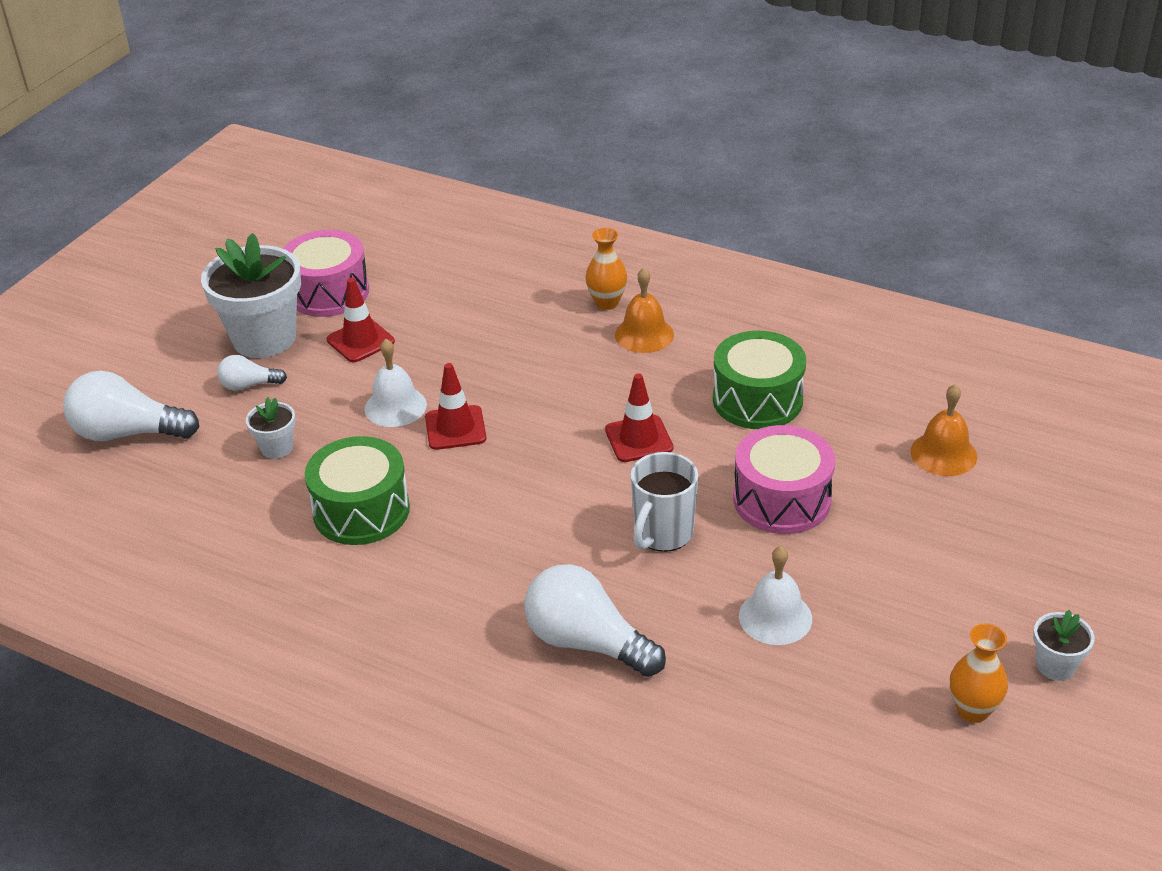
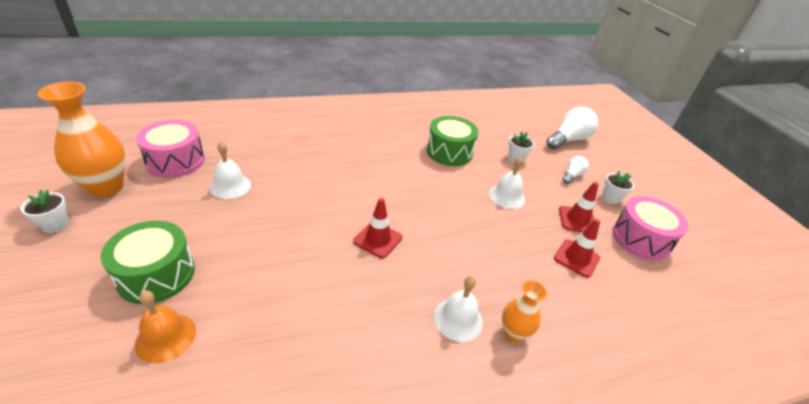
camera: 130 degrees right, 0 degrees up
(264, 338) = (610, 198): white flower pot -> white flower pot, size x0.46
(455, 428) = (468, 200): red traffic cone -> red traffic cone (576, 258)
(586, 642) = (307, 146): white light bulb -> none
(644, 334) = (458, 319): orange bell -> white bell
(662, 534) = (316, 197): white mug -> none
(757, 400) = (334, 307): green drum -> green drum (156, 274)
(782, 500) = (266, 244): pink drum -> pink drum (175, 161)
(972, 710) = (106, 187): orange vase -> orange vase, size x1.85

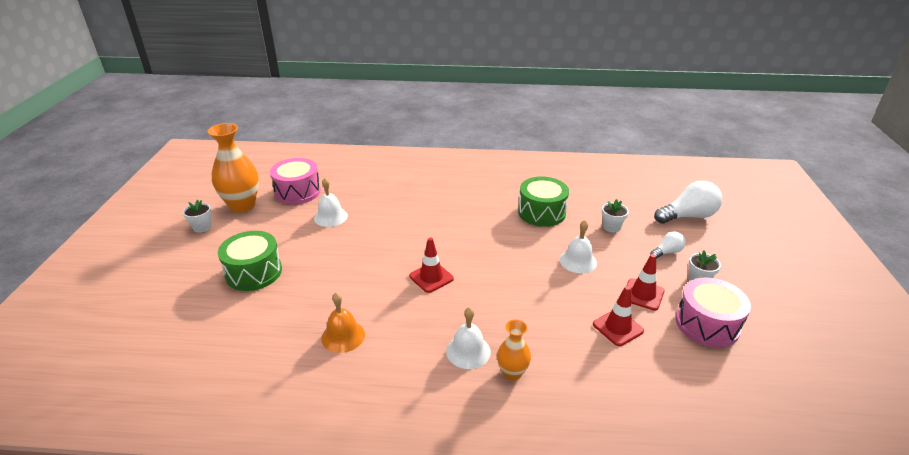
camera: 25 degrees right, 5 degrees down
(166, 337) = (245, 314): orange bell -> orange bell (343, 336)

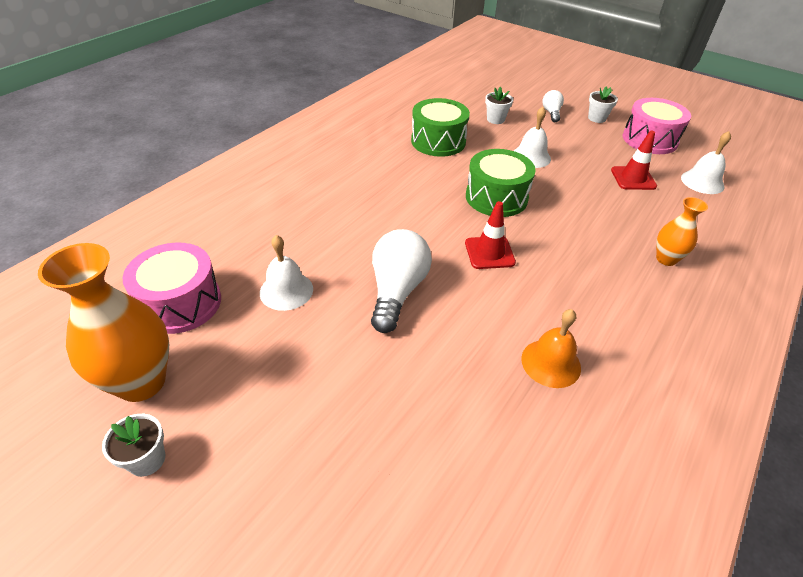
camera: 60 degrees left, 10 degrees up
(254, 272) = (348, 418): green drum -> green drum (496, 197)
(468, 351) = (624, 274): white bell -> white bell (702, 182)
(643, 294) = (598, 148): red traffic cone -> none
(688, 216) = (511, 83): white light bulb -> white light bulb (397, 291)

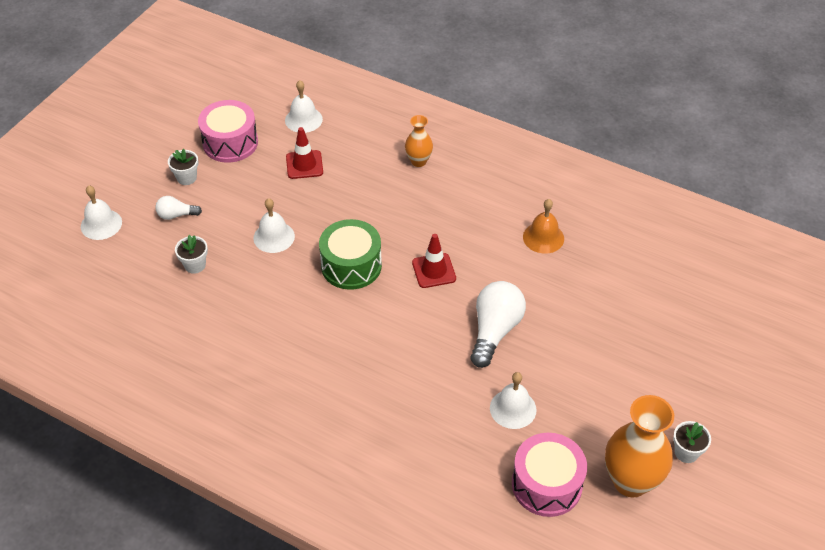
camera: 95 degrees left, 5 degrees up
(397, 291) = (495, 330): white light bulb -> white light bulb turned 105 degrees clockwise
(438, 141) = (250, 316): green drum -> none
(537, 84) = (101, 224): none -> white bell

